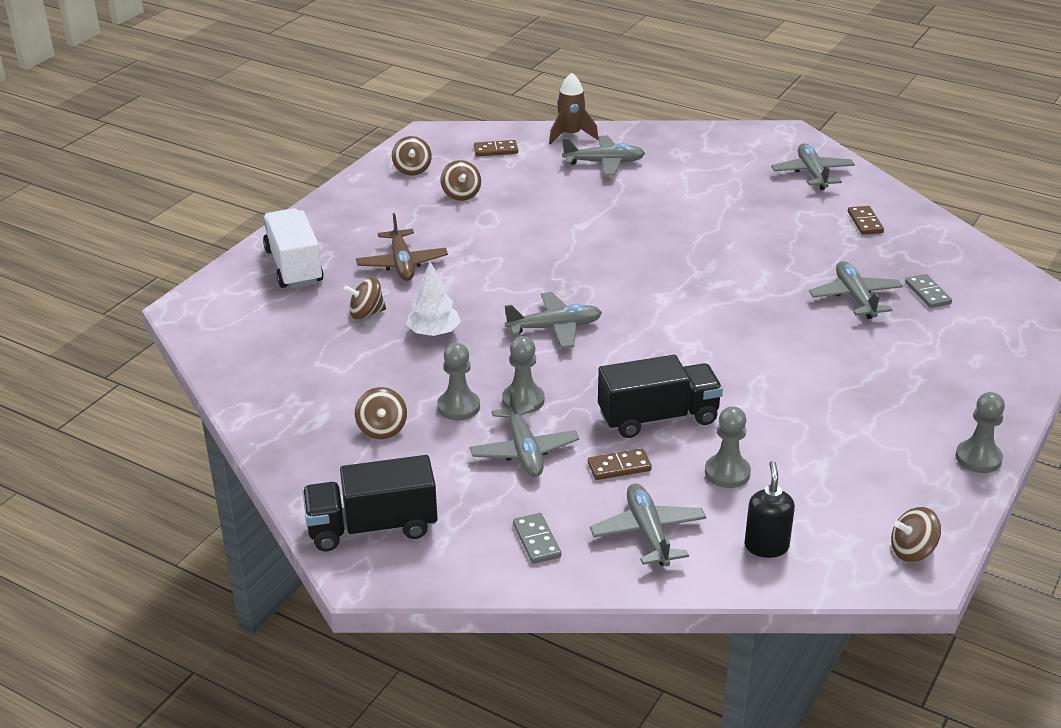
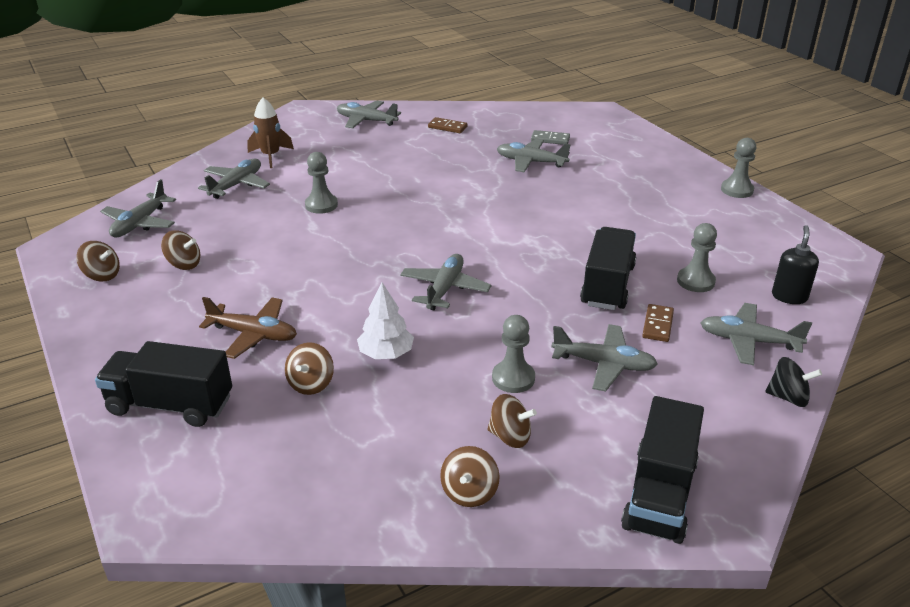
camera: 60 degrees left, 0 degrees up
(294, 266) = (170, 405): white truck -> black truck
(496, 150) = (140, 223): brown domino -> grey plane
(523, 400) = (532, 340): grey pawn -> grey pawn (321, 205)
(536, 540) = (730, 400): grey domino -> none
(571, 135) = (172, 183): brown rocket -> brown rocket (270, 156)
(573, 578) = (788, 397): none -> black spinning top
(766, 546) = (789, 296): black soap dispenser -> black soap dispenser turned 75 degrees clockwise
(912, 551) = (820, 246): brown spinning top -> brown spinning top (469, 492)

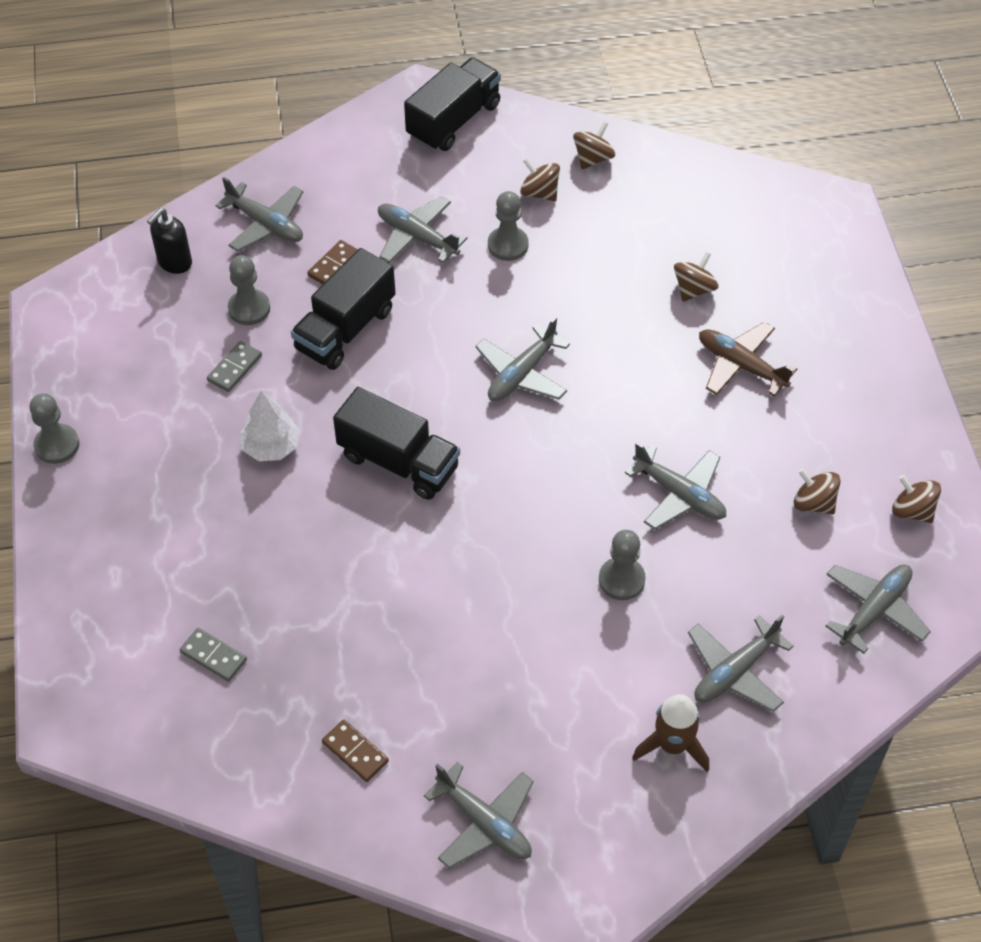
camera: 160 degrees left, 20 degrees up
(170, 405) = (825, 301): black truck -> black truck (398, 462)
(386, 354) = (614, 304): white tree -> white tree (271, 446)
(530, 162) = (282, 599): grey plane -> grey plane (679, 494)
(667, 247) = (234, 368): none -> grey domino
(788, 397) = (286, 164): black spinning top -> none

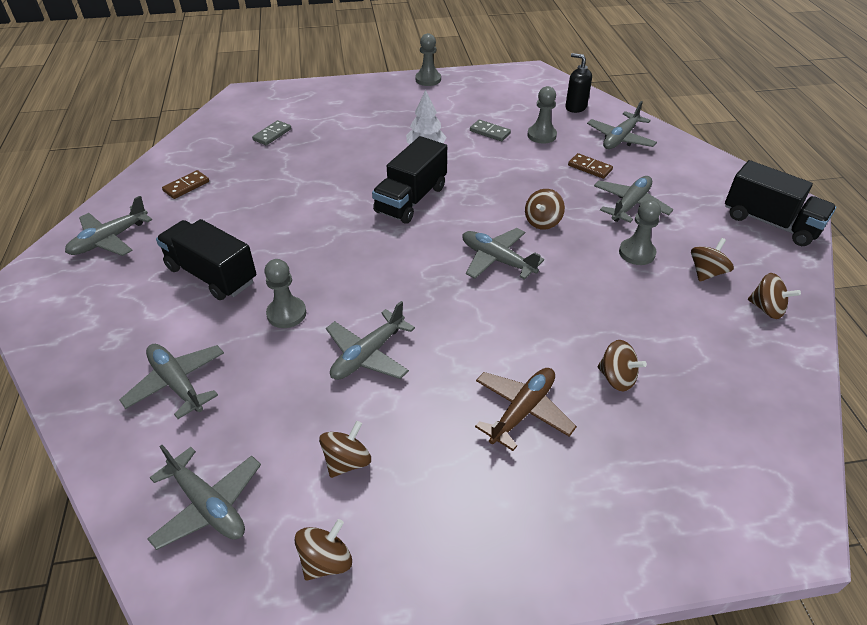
camera: 90 degrees right, 10 degrees down
(345, 329) = (530, 174): black truck -> black truck (211, 275)
(449, 325) = (542, 221): none -> brown spinning top
(672, 745) = (124, 339): brown rocket -> none

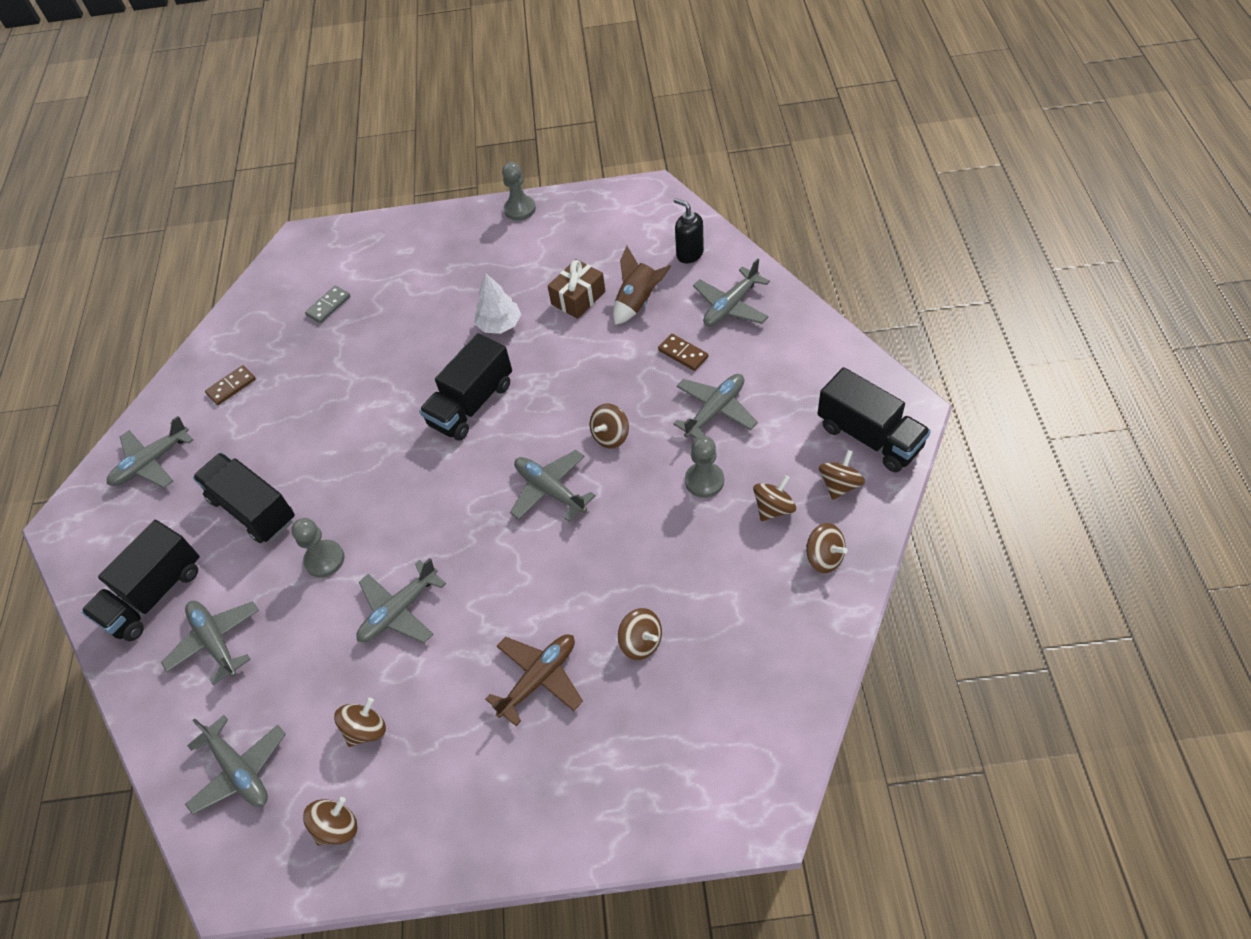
camera: 10 degrees right, 10 degrees up
(110, 344) = (154, 595): none -> black truck
(490, 132) = (578, 298): grey domino -> brown gift
(541, 135) = (638, 302): grey pawn -> brown rocket
(758, 256) = (839, 485): none -> brown spinning top

